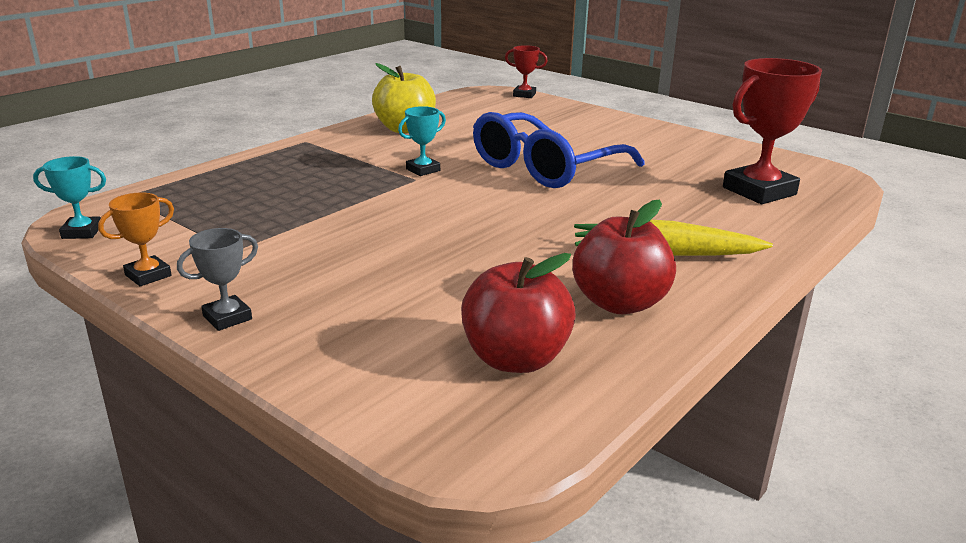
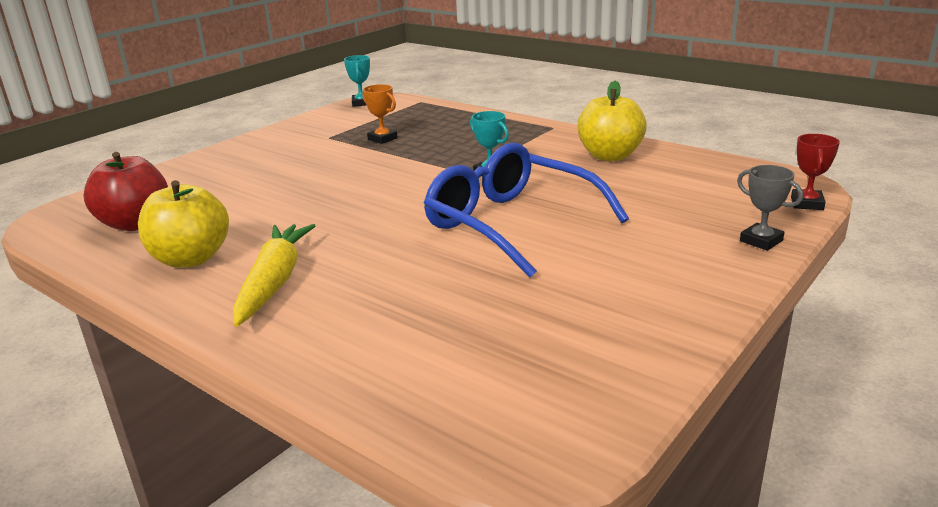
camera: 90 degrees right, 0 degrees up
(148, 275) = (297, 125): orange trophy -> orange trophy (382, 139)
(227, 318) = (235, 148): grey trophy -> grey trophy (761, 241)
(619, 303) = (191, 259): red apple -> yellow apple
(759, 191) = (454, 361): red trophy -> none

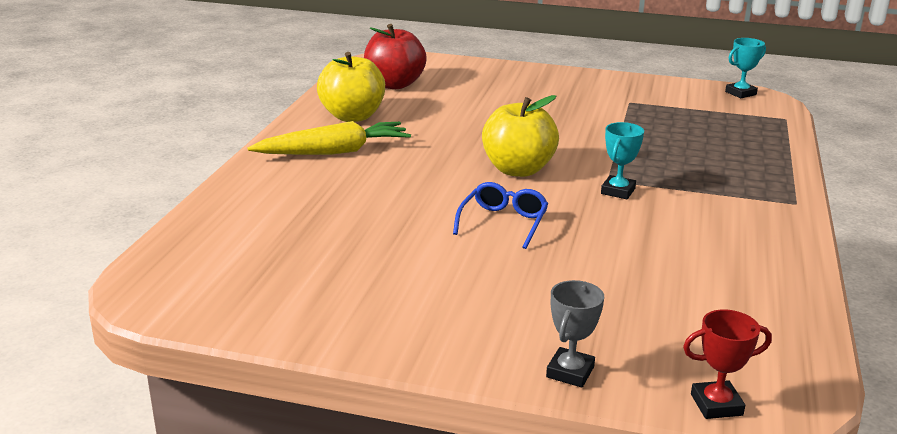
camera: 65 degrees right, 0 degrees up
(382, 139) = (651, 124): orange trophy -> none
(511, 224) = (503, 222): blue glasses -> blue glasses, size x0.48
(610, 156) = (739, 250): yellow apple -> yellow apple (518, 170)

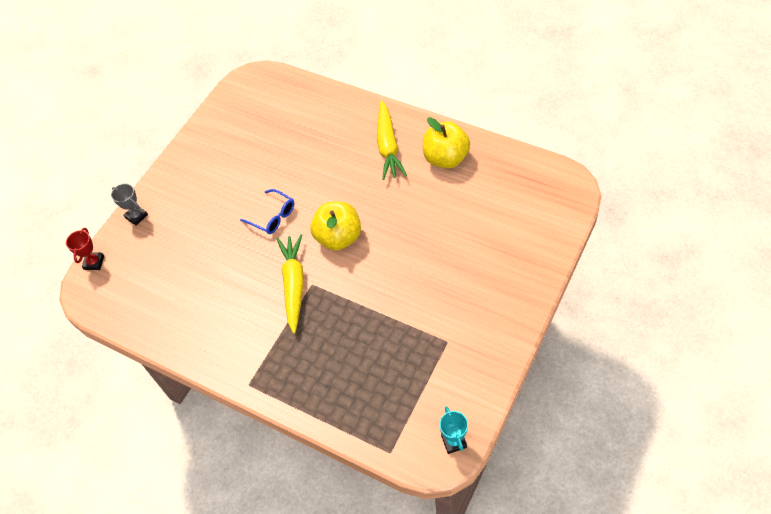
camera: 110 degrees right, 30 degrees up
(394, 84) = (507, 187): red apple -> none
(618, 191) = (294, 284): turquoise trophy -> yellow carrot

